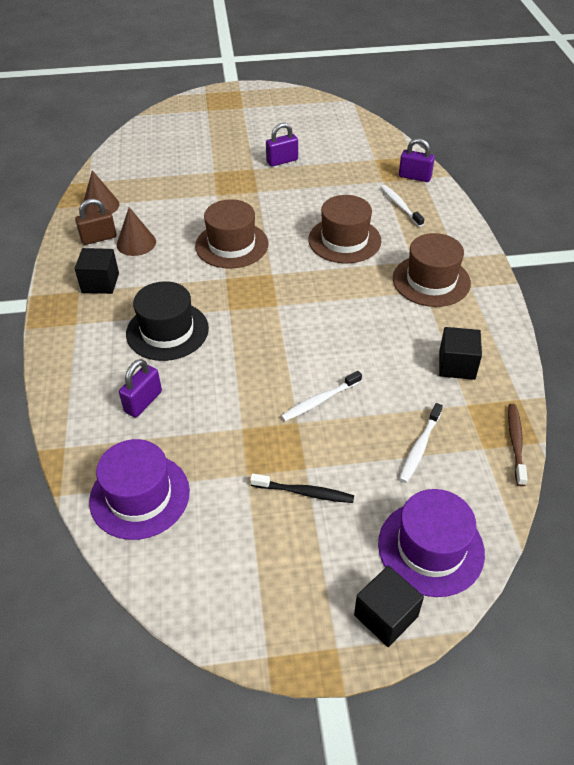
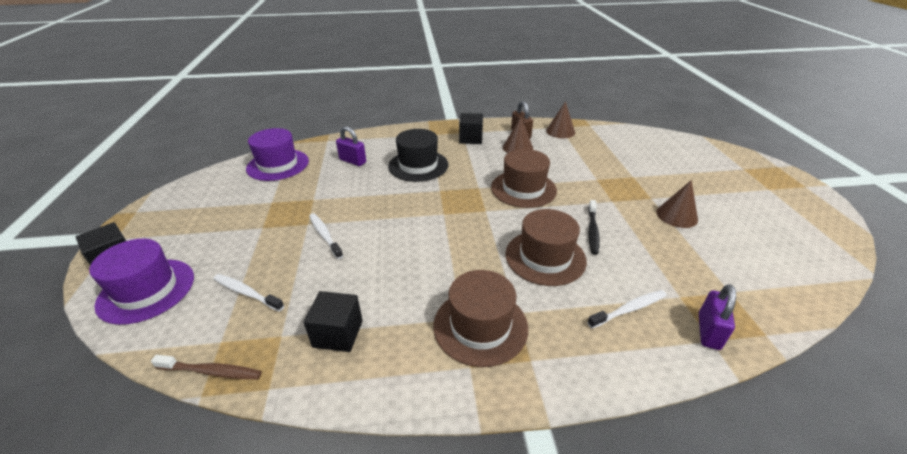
camera: 90 degrees right, 10 degrees down
(282, 161) = (677, 215): purple padlock -> brown cone
(304, 492) = (240, 226): black toothbrush -> black toothbrush (592, 231)

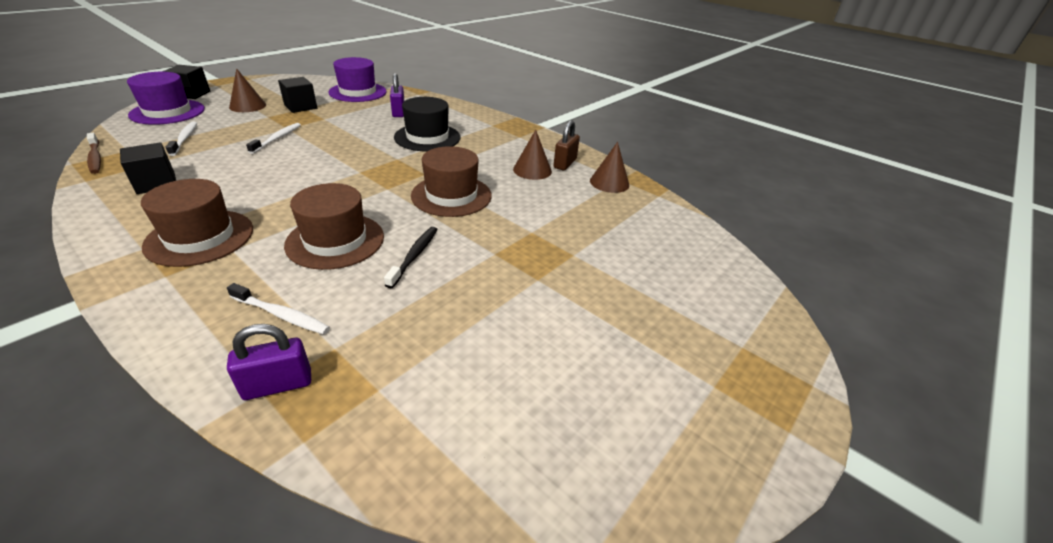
camera: 45 degrees right, 0 degrees up
(470, 138) = (513, 143): black cube -> black cube (300, 107)
(592, 231) = (414, 256): black toothbrush -> black toothbrush turned 135 degrees clockwise
(677, 215) = (518, 308): brown cone -> brown cone (248, 106)

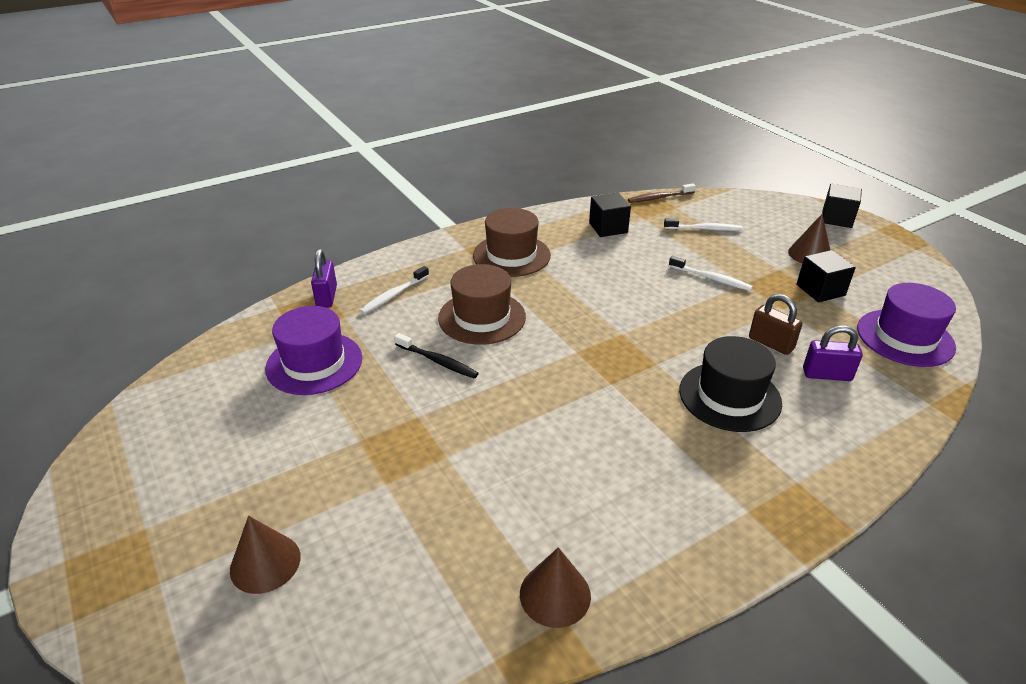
camera: 110 degrees right, 0 degrees up
(167, 112) = (775, 213): purple hat -> purple hat (314, 363)
(451, 195) = (549, 400): brown hat -> none
(532, 170) = (611, 497): brown cone -> brown cone (265, 563)
(565, 163) = (633, 549): brown padlock -> brown padlock (771, 343)

